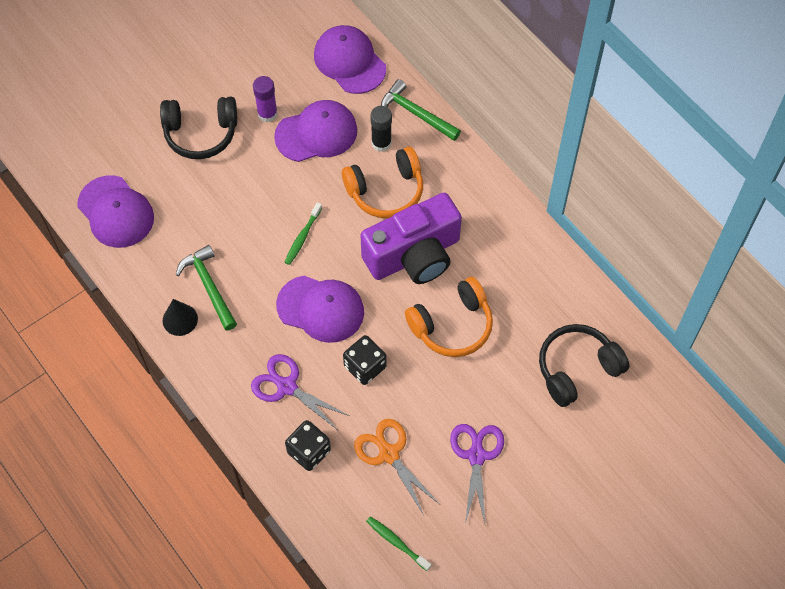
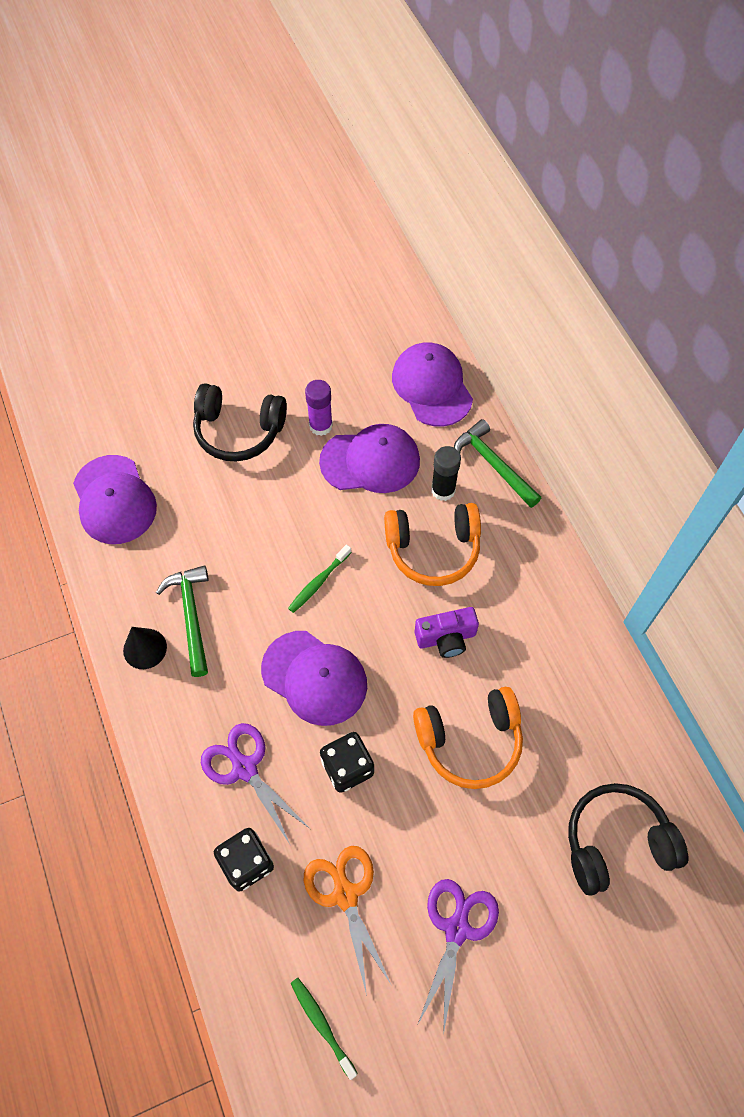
camera: 15 degrees right, 0 degrees up
(414, 255) = (446, 638): purple camera -> purple camera, size x0.49

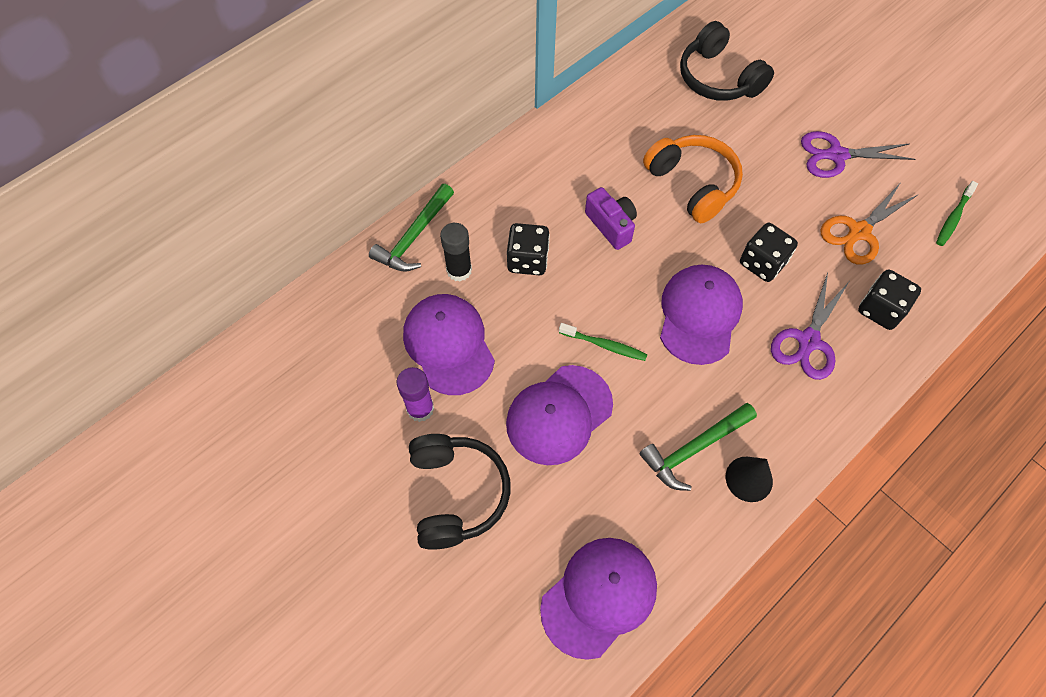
camera: 110 degrees left, 0 degrees up
(432, 386) = (334, 316): purple cap -> purple cap (559, 415)
(433, 549) = (528, 260): orange headphones -> black dice

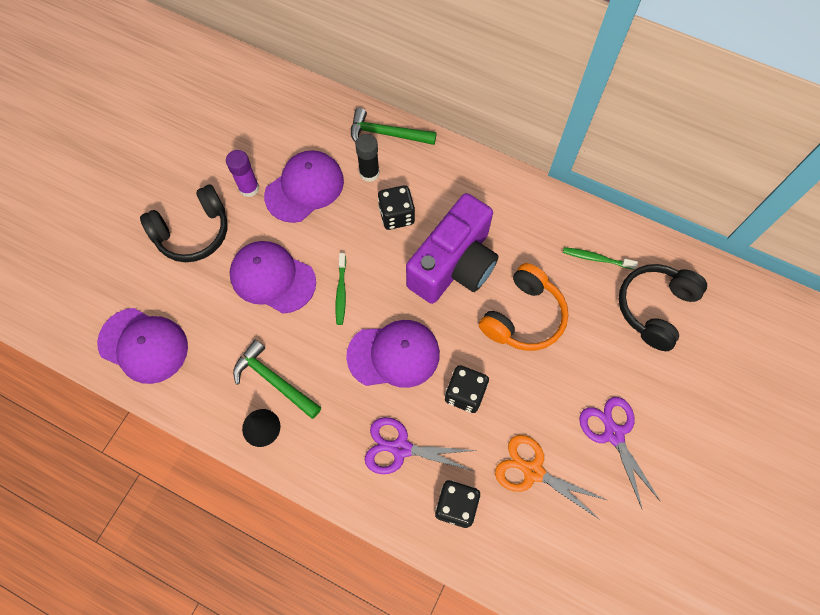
camera: 70 degrees right, 5 degrees up
(611, 225) = (454, 265): purple camera -> purple camera, size x2.04
(953, 218) = (588, 560): green toothbrush -> green toothbrush (596, 258)

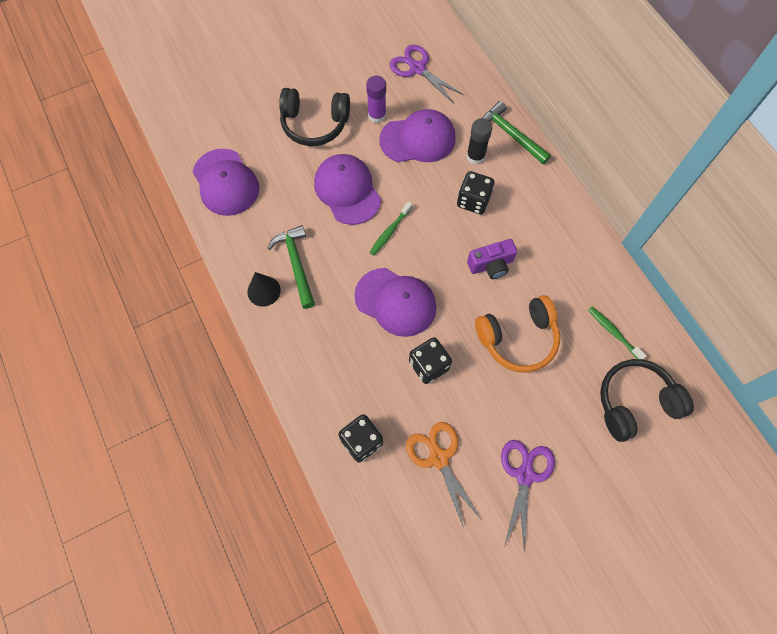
camera: 35 degrees right, 0 degrees up
(401, 448) = (351, 372): purple scissors -> purple scissors (417, 68)
(454, 265) = (491, 265): purple camera -> purple camera, size x0.49

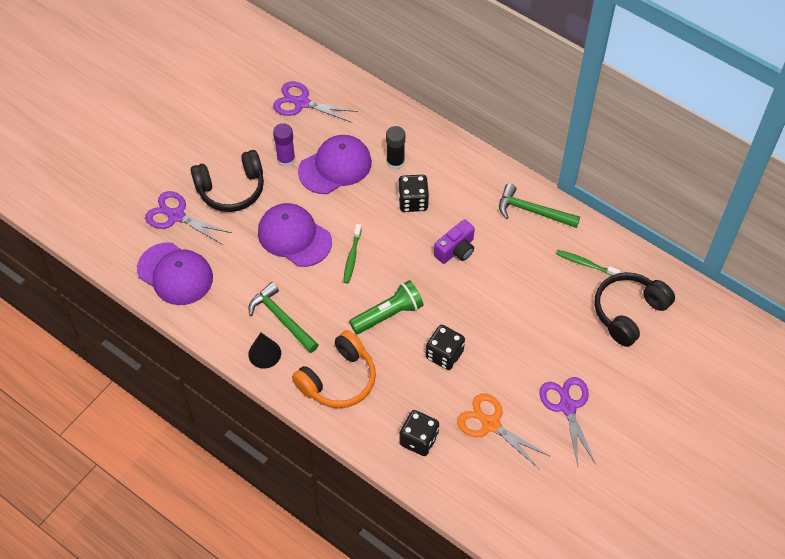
camera: 25 degrees left, 10 degrees down
(254, 130) = (176, 216): none -> purple scissors
(395, 302) = (388, 314): purple cap -> green flashlight
(511, 135) = (417, 131): green hammer -> green hammer (532, 211)
(518, 339) = (509, 301): orange headphones -> orange headphones (338, 379)

